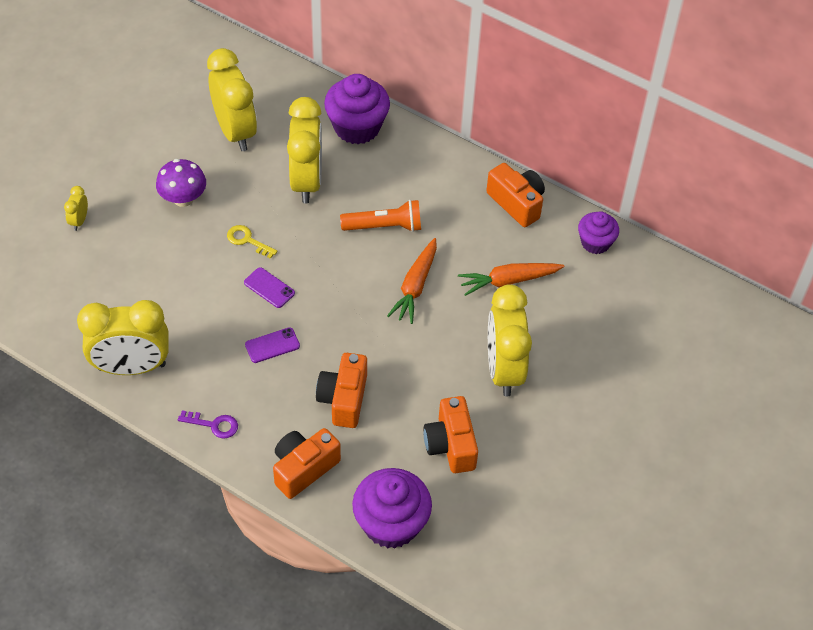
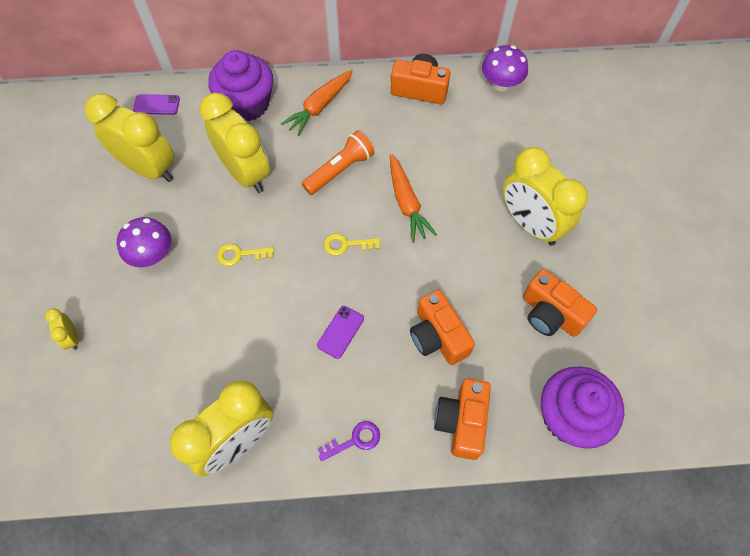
camera: 35 degrees left, 10 degrees up
(269, 288) = (294, 283): purple phone -> purple phone (156, 105)
(335, 286) = (346, 245): none -> yellow key
(508, 281) = (469, 152): orange carrot -> orange carrot (319, 106)
(595, 242) = (500, 84): purple cupcake -> purple mushroom

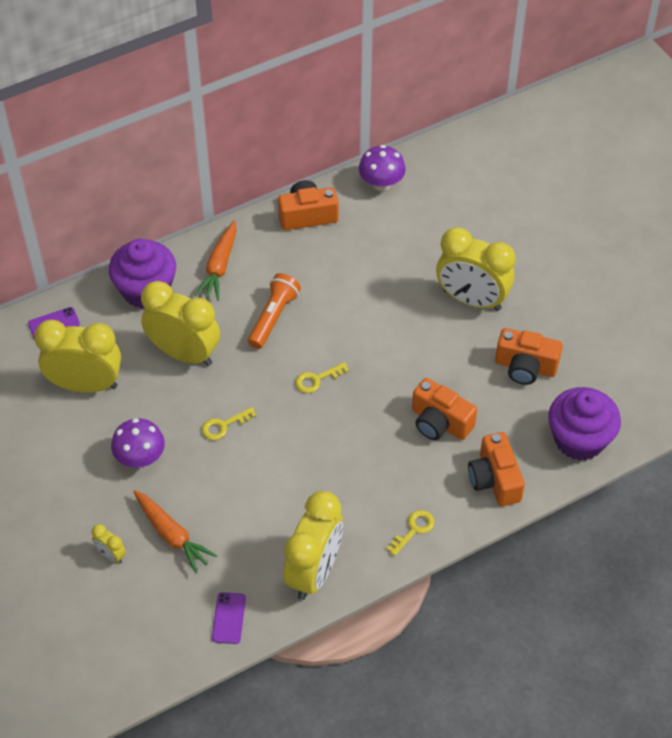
camera: 25 degrees left, 10 degrees down
(340, 332) = (353, 452): purple phone -> purple phone (228, 618)
(355, 440) = (414, 529): purple key -> yellow key
(406, 203) = (352, 323): orange carrot -> orange carrot (172, 535)

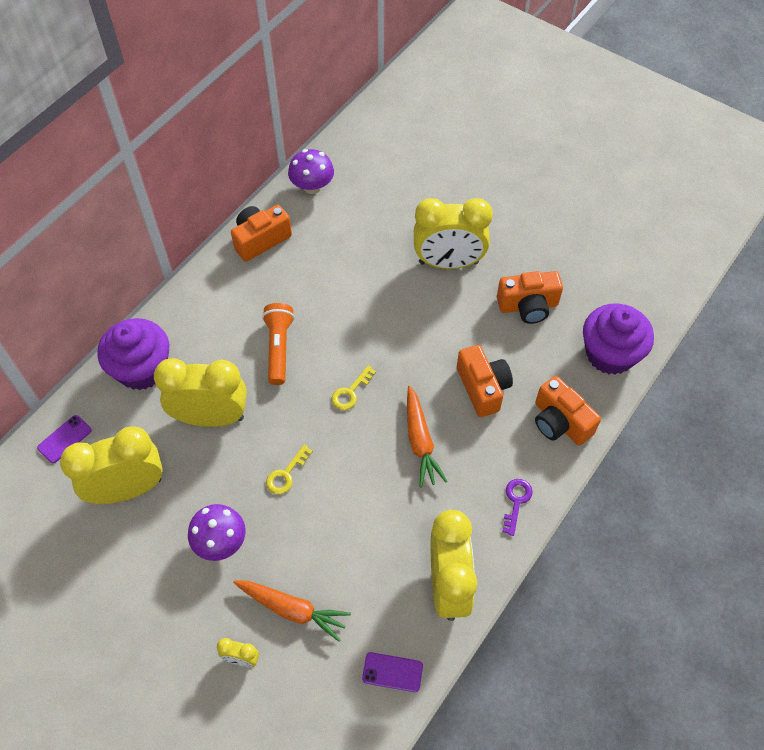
camera: 25 degrees left, 5 degrees up
(219, 266) = (202, 319): orange carrot -> orange carrot (420, 441)
(228, 618) = (392, 672): purple phone -> purple phone turned 60 degrees counterclockwise
(414, 529) = (516, 501): yellow key -> purple key
(439, 422) = (483, 388): orange camera -> orange camera turned 120 degrees counterclockwise

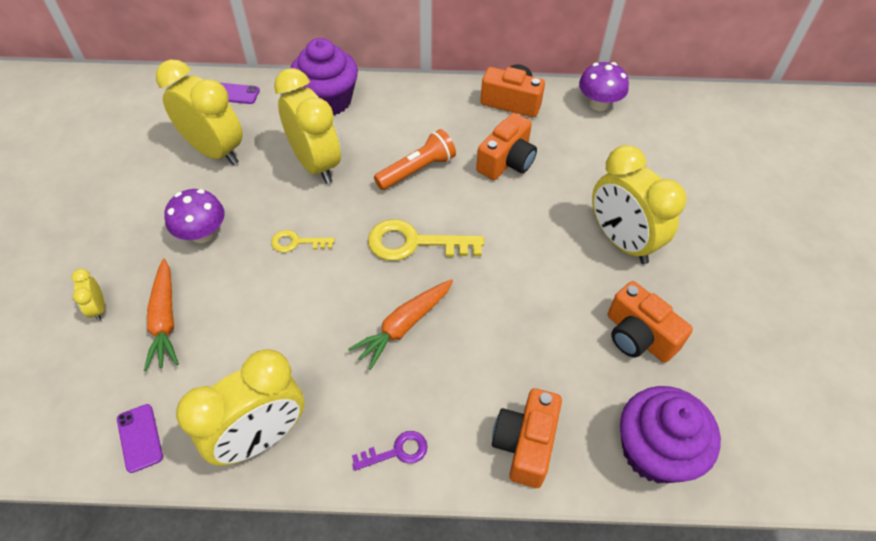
camera: 55 degrees right, 5 degrees down
(350, 392) = (414, 243): yellow key -> yellow key, size x1.85
(483, 388) = (506, 347): orange camera -> orange camera (507, 161)

